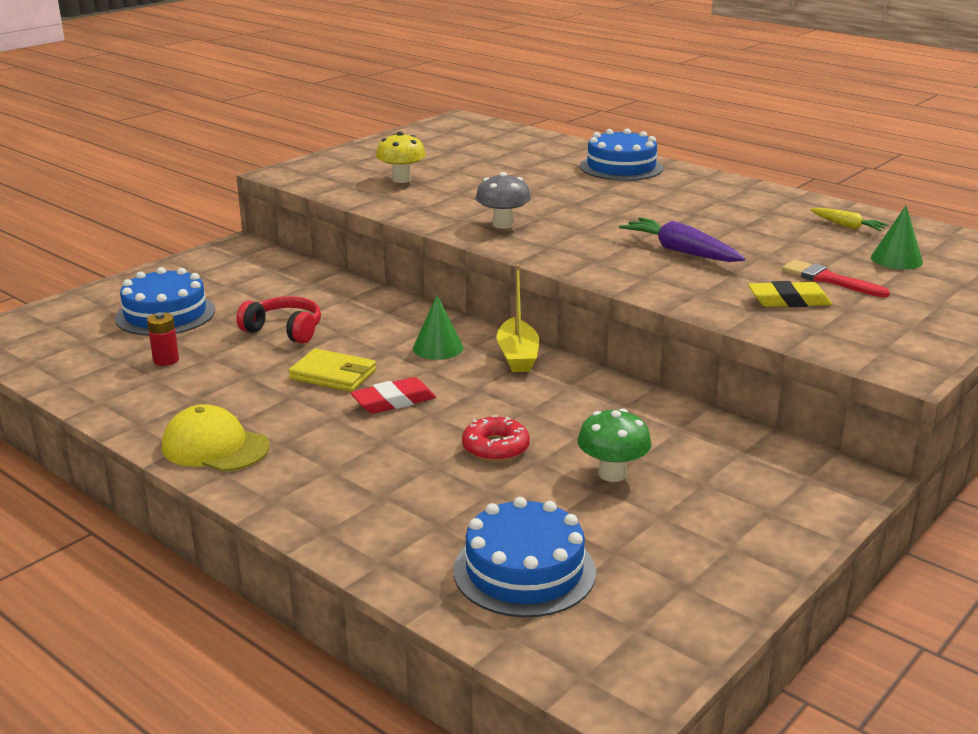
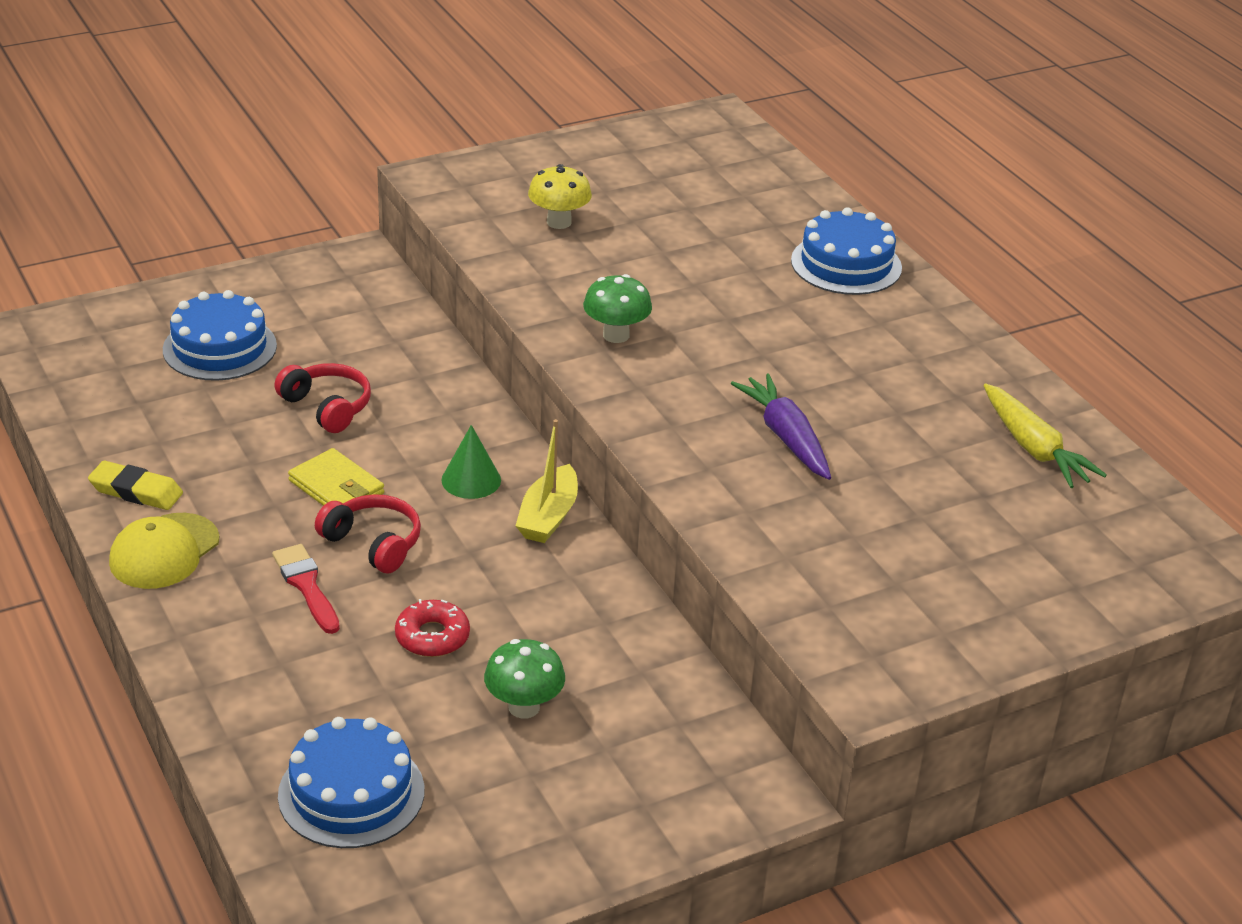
camera: 20 degrees right, 10 degrees up
(166, 360) = (183, 417): red battery -> none
(215, 447) = (164, 551): yellow cap -> yellow cap turned 105 degrees counterclockwise
(394, 401) = (373, 543): red eraser -> red headphones
(503, 224) = (616, 335): grey mushroom -> green mushroom
(788, 301) = (837, 552): yellow eraser -> yellow eraser (136, 491)
(828, 279) = (918, 532): red brush -> red brush (306, 585)
(847, 226) = (1034, 448): yellow carrot -> yellow carrot, size x1.68
(896, 259) = (1036, 523): green cone -> none

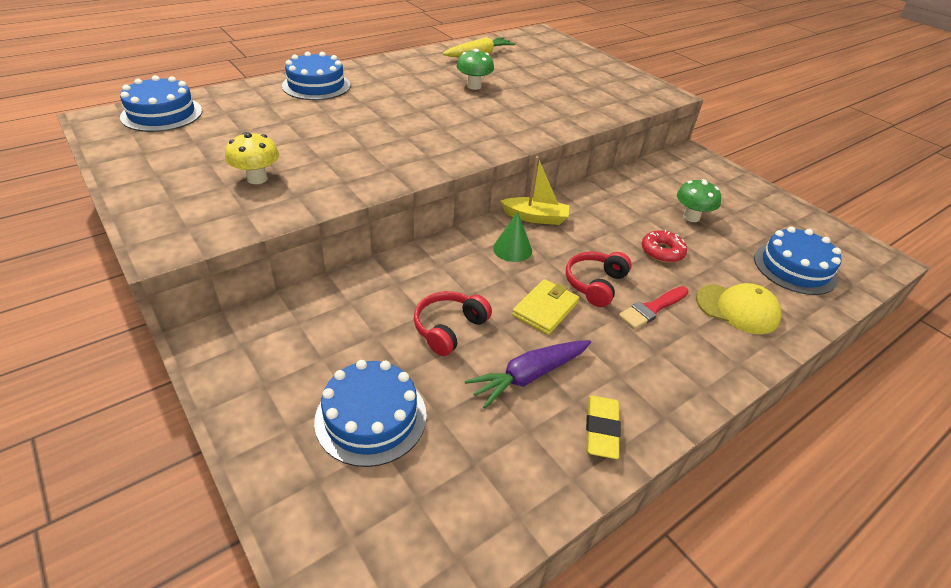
camera: 100 degrees left, 5 degrees up
(164, 551) = (662, 392): yellow cap -> yellow cap (737, 309)
(616, 335) = (411, 153): green mushroom -> green mushroom (474, 86)
(735, 153) = (162, 114): none -> blue cake
(786, 437) = (497, 106): purple carrot -> purple carrot (529, 376)

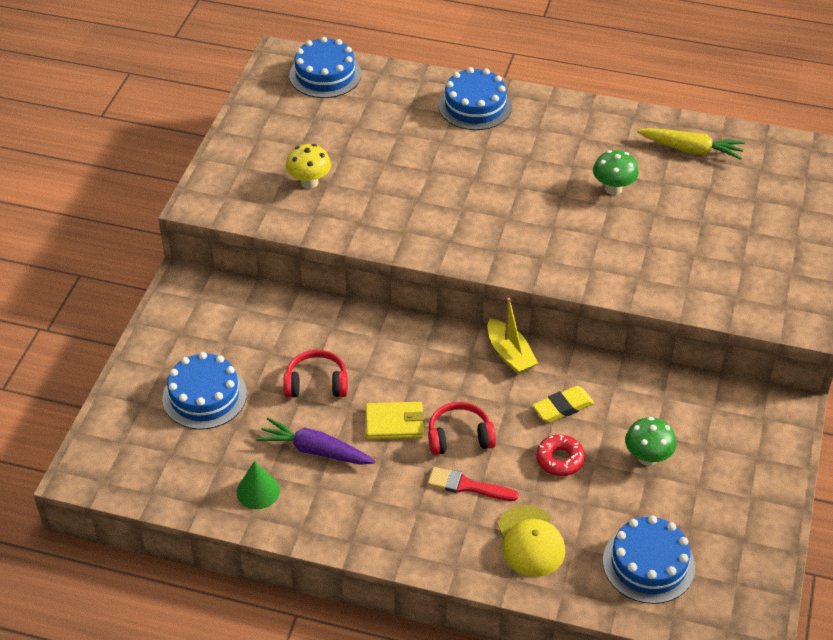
camera: 55 degrees right, 5 degrees up
(512, 249) = (447, 365): green cone -> green cone (258, 491)
(601, 429) = (305, 512): yellow eraser -> yellow eraser (563, 407)

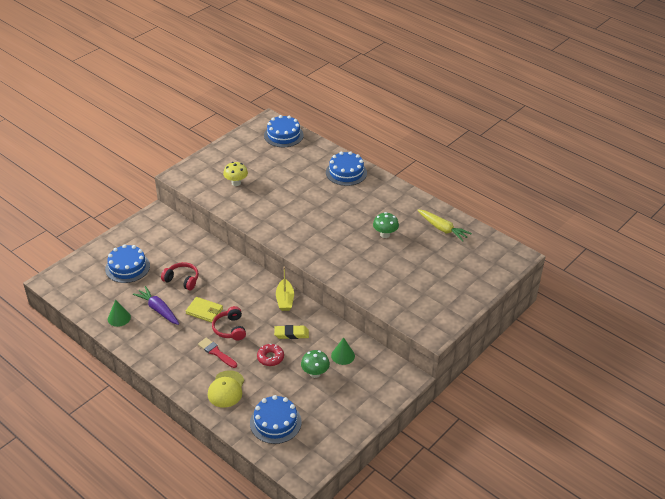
camera: 25 degrees right, 5 degrees down
(459, 437) = (230, 329): red headphones -> red headphones turned 120 degrees counterclockwise
(667, 411) = (343, 355): none -> green cone

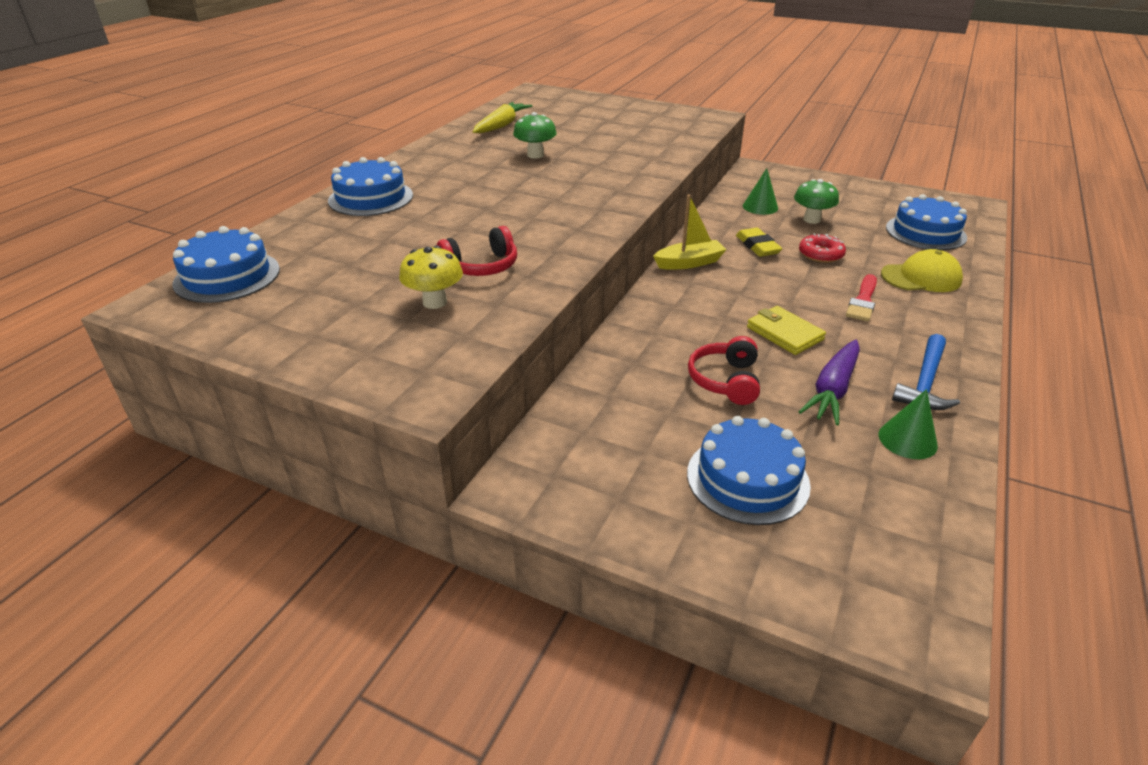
camera: 105 degrees left, 5 degrees down
(146, 341) = (925, 382): none -> blue hammer
(204, 311) = (784, 333): yellow wallet -> yellow wallet turned 45 degrees counterclockwise
(230, 329) = (800, 299): red headphones -> red headphones (481, 266)

